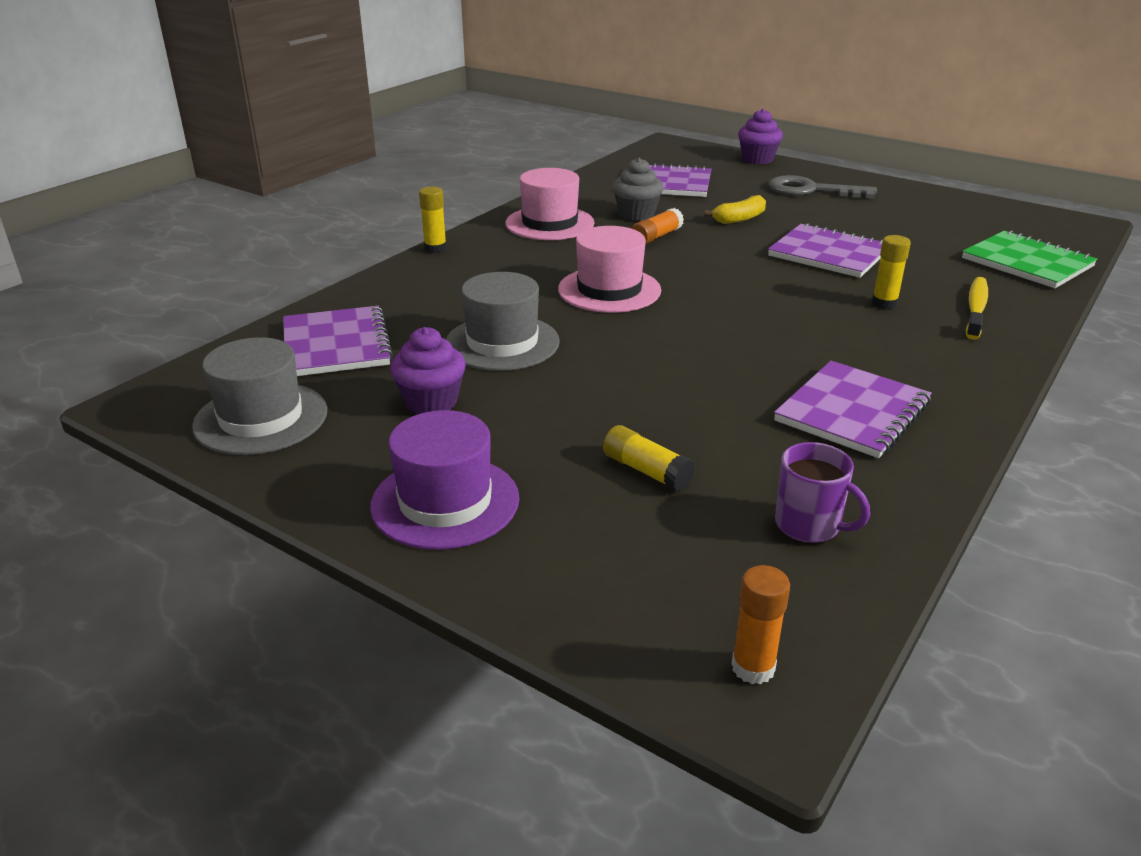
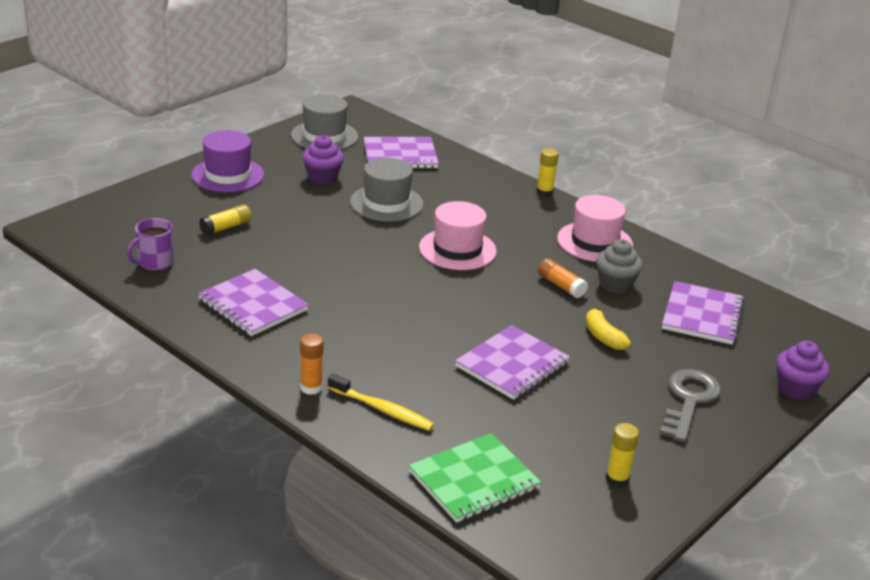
camera: 95 degrees right, 0 degrees up
(753, 667) = (75, 228): orange glue stick -> orange glue stick (311, 388)
(884, 303) = (404, 365): yellow glue stick -> yellow glue stick (617, 479)

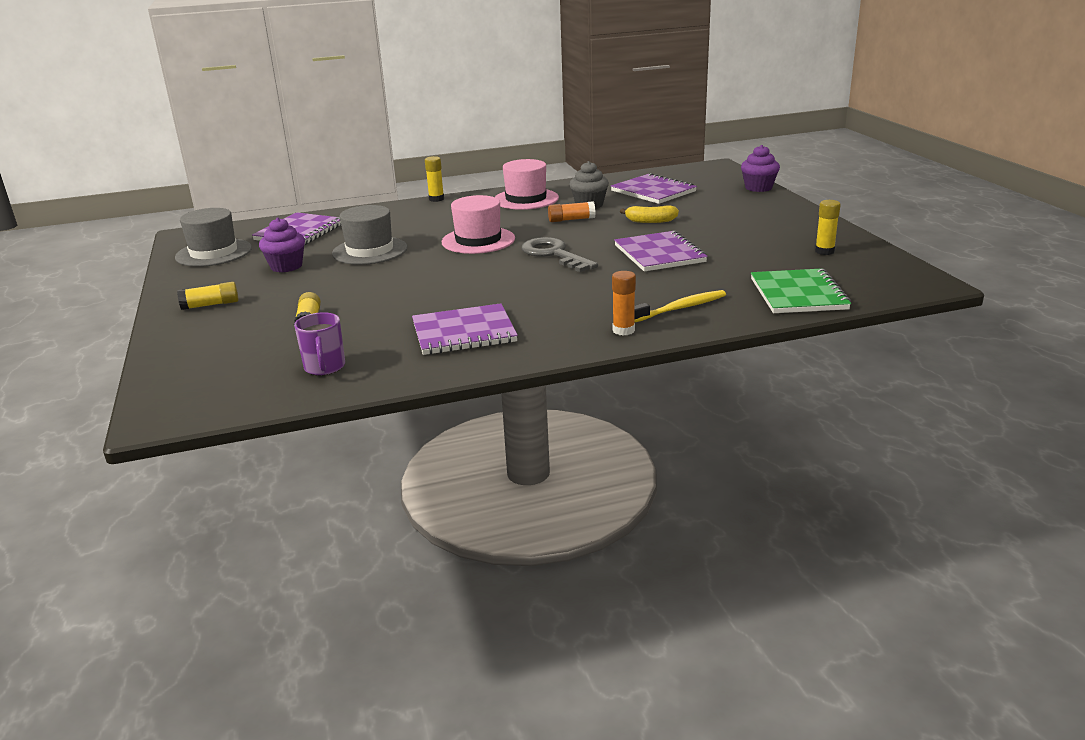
camera: 55 degrees left, 5 degrees down
(228, 175) = (210, 305): purple hat -> yellow glue stick
(689, 400) = (748, 215): grey key -> grey key (554, 254)

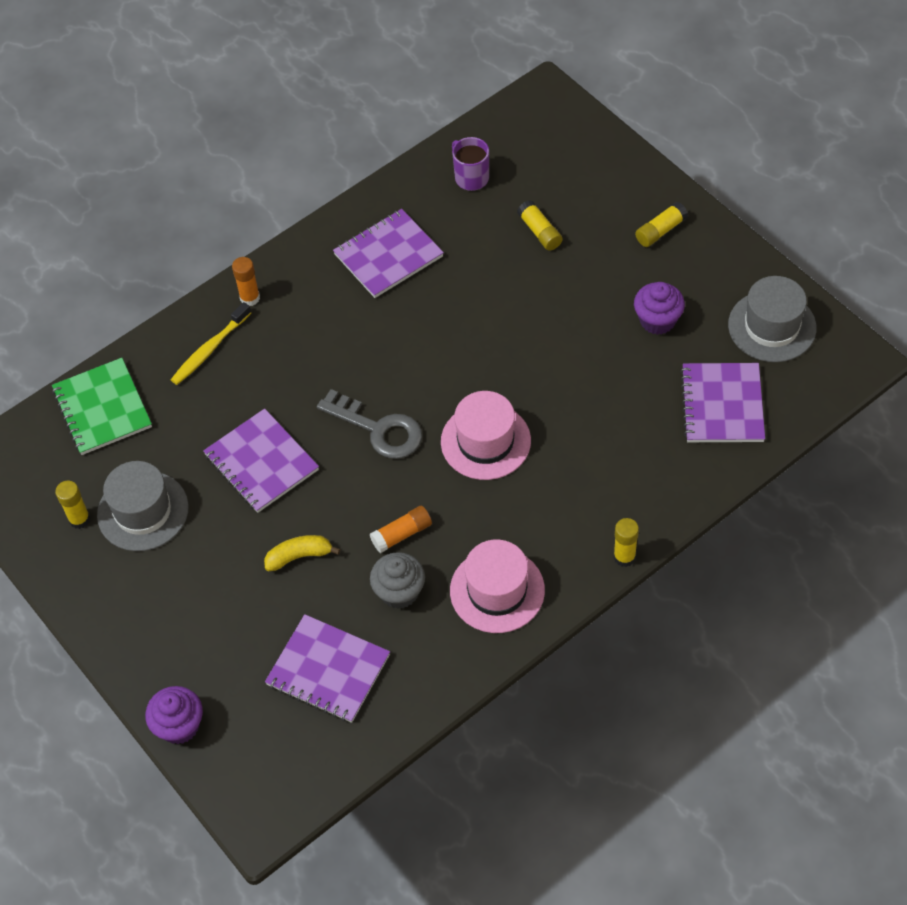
camera: 160 degrees right, 30 degrees up
(370, 251) = (594, 380): grey hat -> grey hat (143, 511)

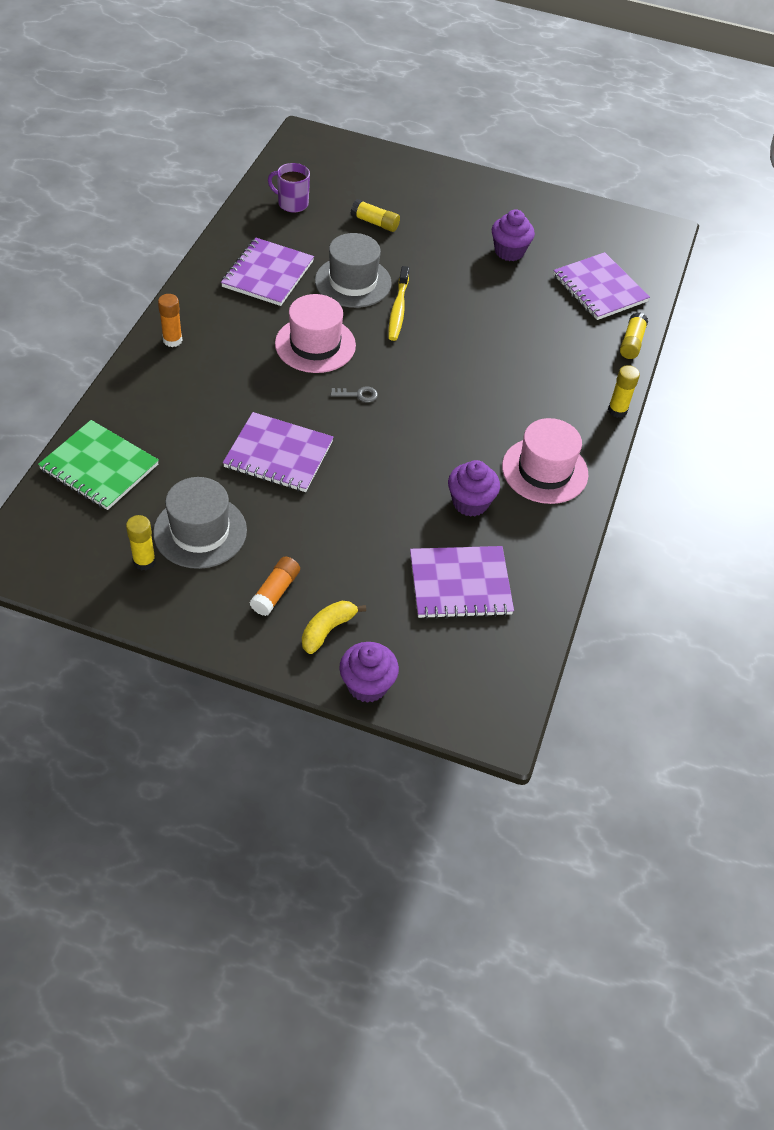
camera: 40 degrees left, 5 degrees down
(210, 349) = (166, 389): yellow toothbrush -> yellow toothbrush (398, 309)
(299, 556) = (367, 510): yellow banana -> yellow banana (327, 630)
(378, 429) = (358, 395): grey key -> grey key, size x0.44
(399, 592) = (470, 502): grey cupcake -> purple cupcake
(402, 534) = (438, 461): orange glue stick -> orange glue stick (275, 592)
(485, 441) = (450, 372): pink hat -> pink hat (315, 344)
(660, 231) = (463, 196): yellow glue stick -> yellow glue stick (631, 343)
(772, 326) = (590, 230): grey hat -> grey hat (353, 282)

